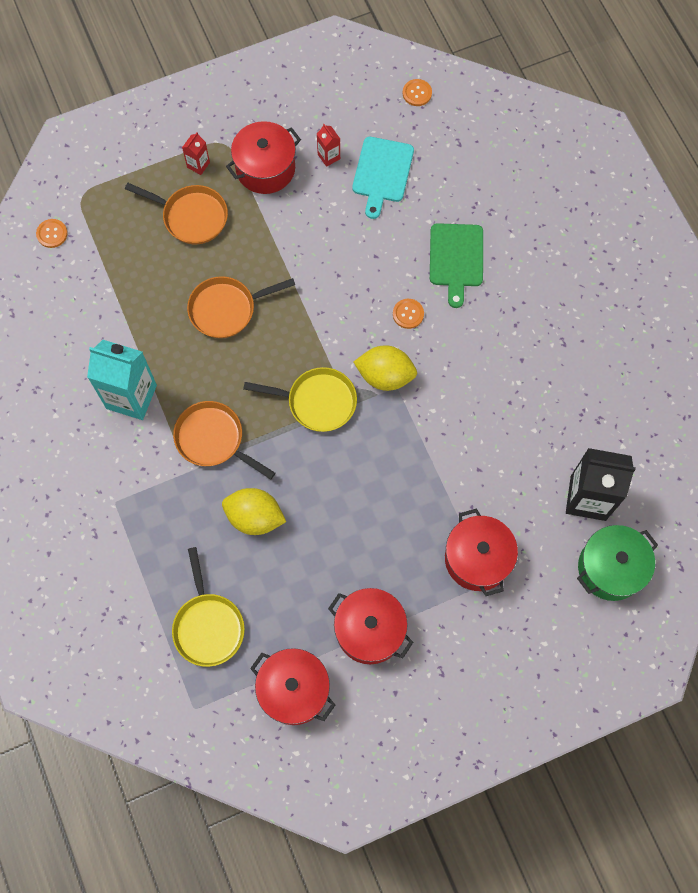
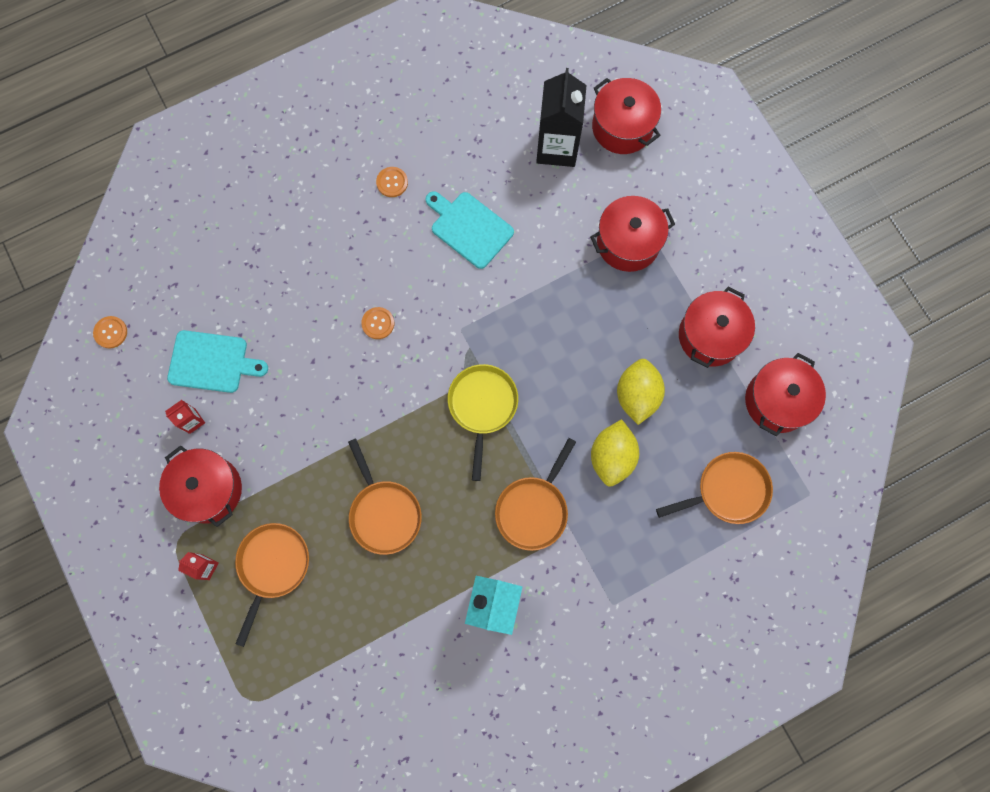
camera: 95 degrees left, 5 degrees up
(52, 234) = (300, 729): orange button -> orange button (392, 182)
(208, 625) = (727, 490): yellow pan -> orange pan
(385, 376) = (448, 341): yellow lemon -> yellow lemon (637, 395)
(456, 259) = (312, 280): green cutting board -> none
(502, 404) = (469, 228): none -> turquoise cutting board
(610, 568) = (622, 127): green pot -> red pot

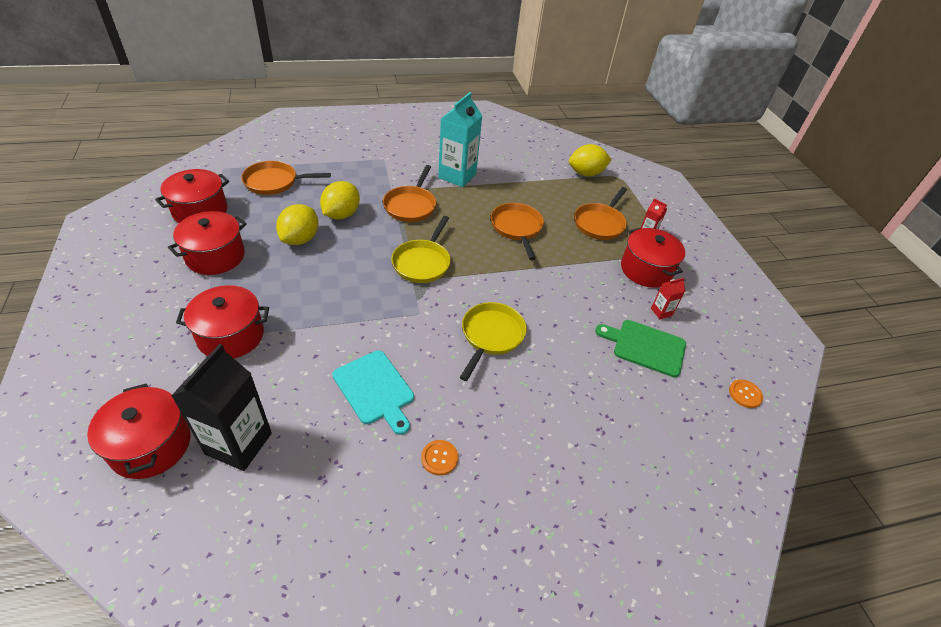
camera: 170 degrees left, 30 degrees down
(212, 362) = (645, 347): turquoise cutting board -> green cutting board
(301, 690) = (586, 173): none -> yellow lemon
(378, 323) = (491, 336): orange button -> yellow pan
(534, 509) = (411, 205): orange pan -> orange pan turned 150 degrees clockwise

